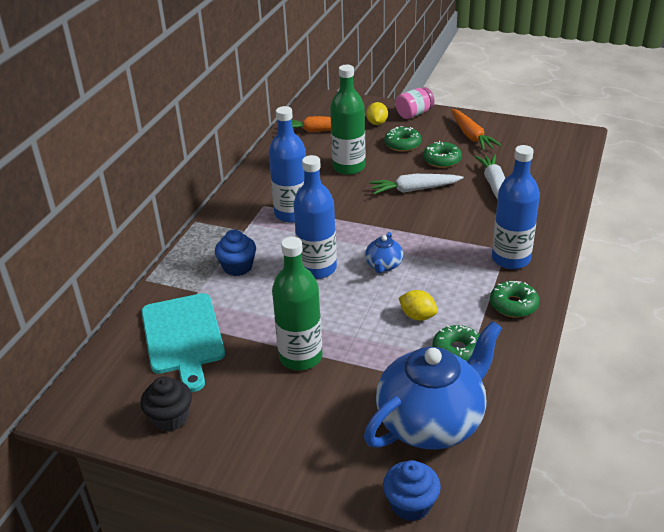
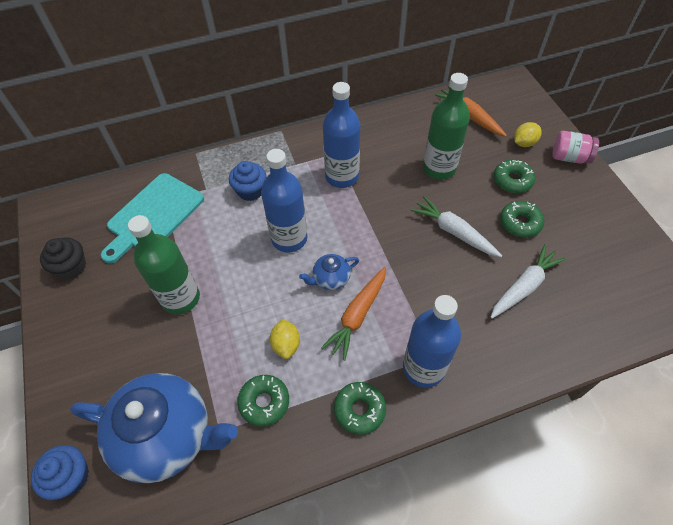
camera: 50 degrees right, 20 degrees up
(471, 136) = (584, 220): orange carrot -> orange carrot (357, 315)

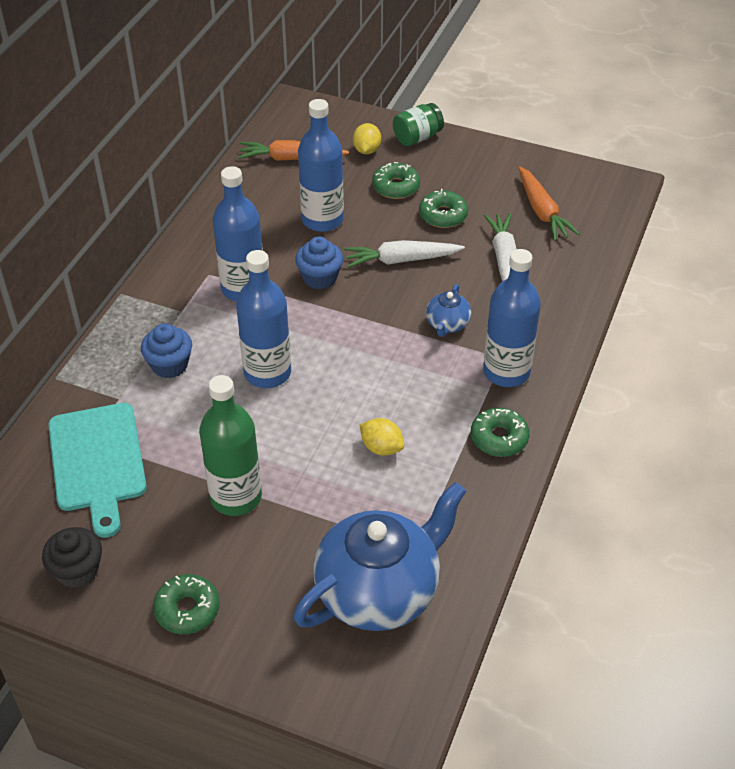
camera: 50 degrees left, 10 degrees down
(71, 477) = (342, 693): blue cupcake -> blue cupcake (320, 278)
(264, 402) = (422, 499): green donut -> green donut (187, 609)
(330, 279) = (349, 373): blue teapot -> blue teapot (447, 324)
(357, 315) = (409, 380): orange carrot -> orange carrot (542, 211)
(439, 168) = (322, 220): green bottle -> blue bottle
(569, 157) = (417, 137): pink jar -> green jar

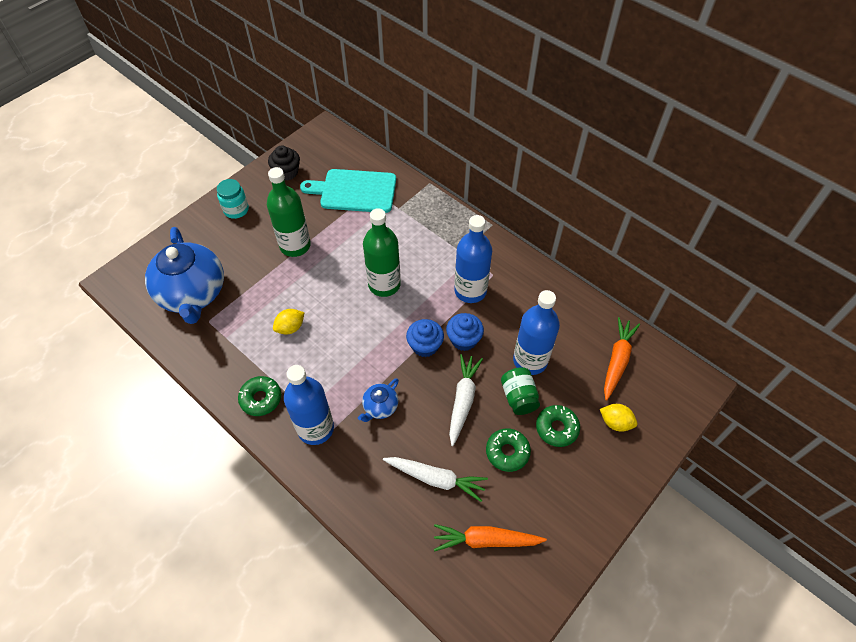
camera: 110 degrees right, 10 degrees up
(169, 365) = (415, 236): blue cupcake -> blue cupcake (425, 346)
(187, 609) = (236, 210): green donut -> turquoise jar
(267, 373) = (384, 284): blue bottle -> green bottle
(417, 137) = (625, 472): green jar -> green jar (518, 397)
(447, 324) = (380, 407): blue teapot -> blue teapot turned 90 degrees counterclockwise

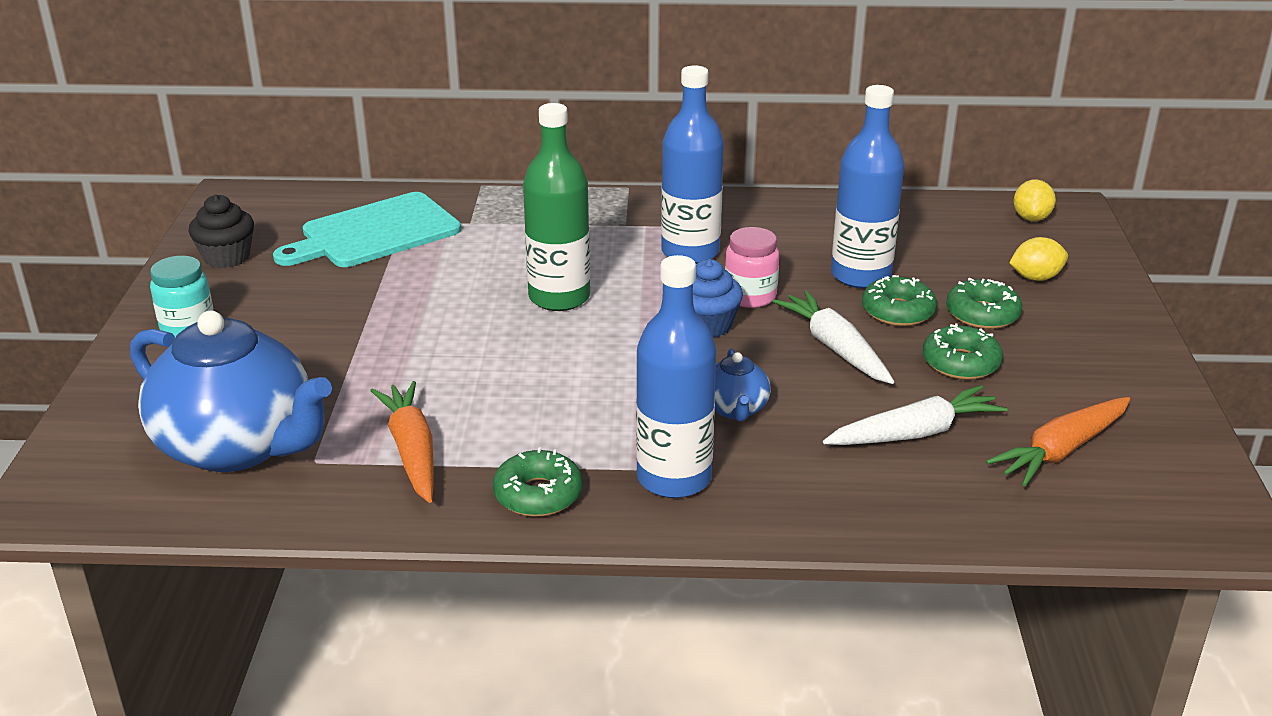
camera: 40 degrees left, 25 degrees down
(290, 327) = (474, 401): yellow lemon -> yellow lemon (1031, 218)
(295, 245) = (355, 320): green bottle -> none
(464, 339) = (750, 296): blue cupcake -> pink jar
(518, 397) = (898, 311): green jar -> green donut
(617, 360) = (957, 230): orange carrot -> orange carrot (412, 451)

